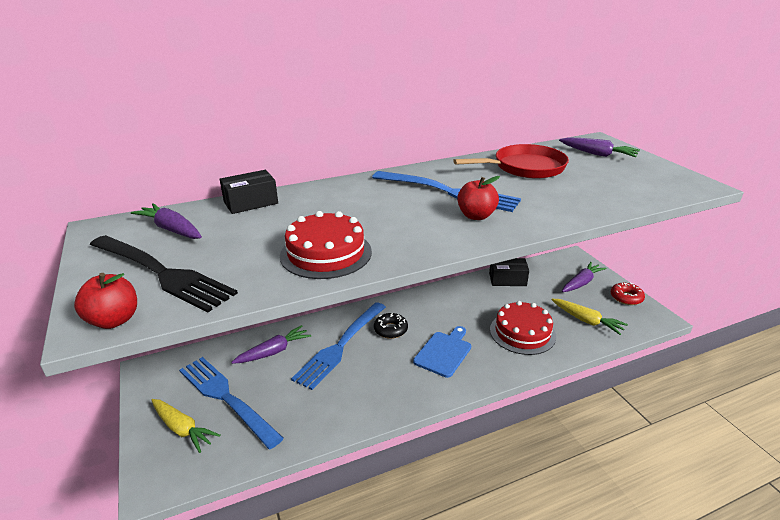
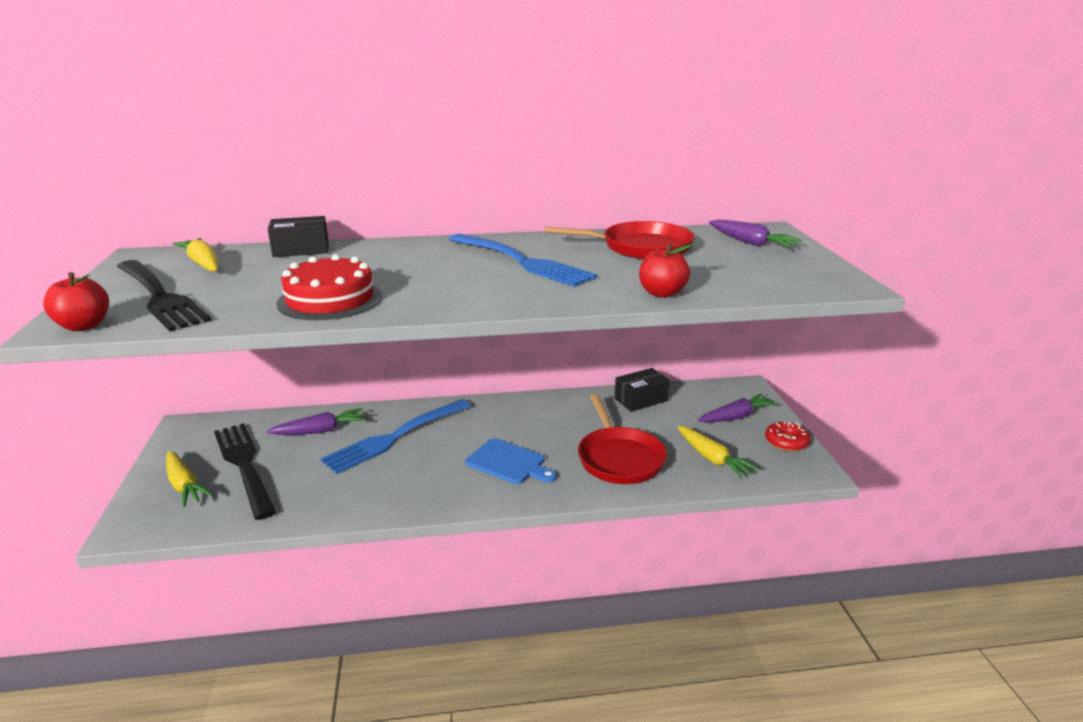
camera: 15 degrees right, 5 degrees down
(171, 229) = (203, 264): purple carrot -> yellow carrot
(226, 397) = (244, 465): blue fork -> black fork
(390, 329) = (462, 430): black donut -> none
(444, 352) = (508, 463): blue cutting board -> blue cutting board turned 75 degrees clockwise
(476, 216) = (528, 286): red apple -> red apple (662, 293)
(507, 279) = (640, 399): black box -> black box turned 45 degrees counterclockwise
(522, 332) = (619, 458): red cake -> red pan

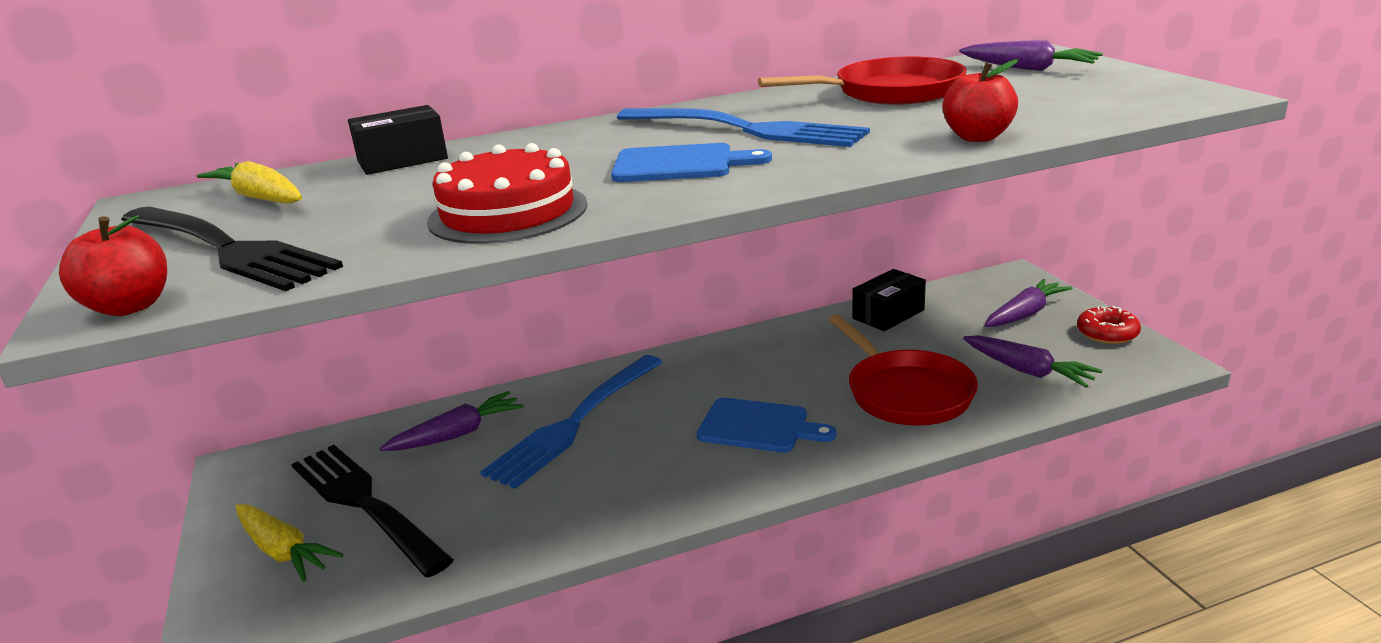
camera: 10 degrees left, 0 degrees up
(458, 281) = (679, 164): none -> blue cutting board
(712, 459) = (1027, 371): yellow carrot -> purple carrot

